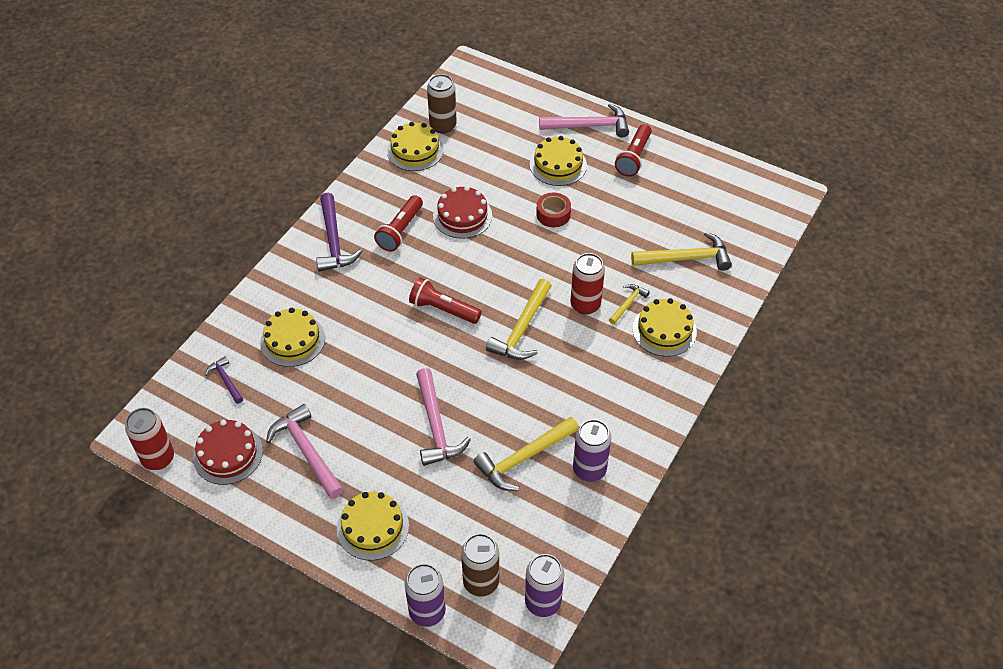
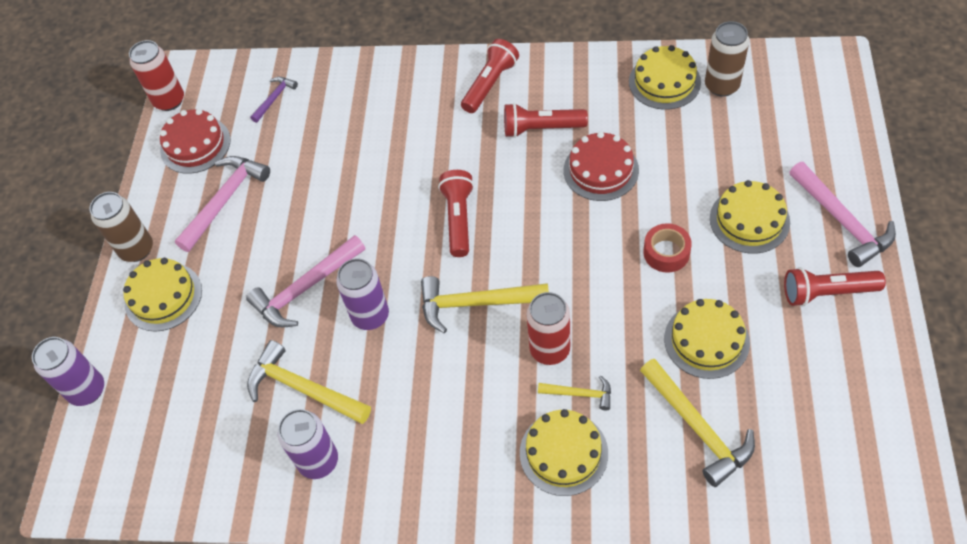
camera: 70 degrees right, 5 degrees up
(292, 340) = (347, 120): yellow cake -> yellow cake (706, 340)
(334, 241) = (490, 84): purple hammer -> red flashlight
(481, 582) = (136, 421): brown can -> brown can (137, 249)
(543, 602) = (133, 491): purple can -> purple can (370, 316)

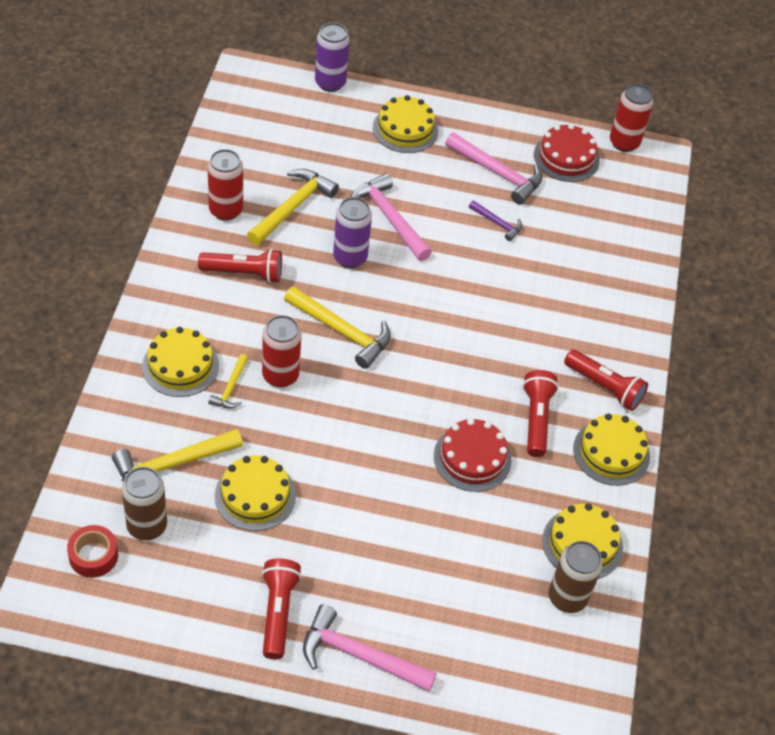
camera: 85 degrees right, 5 degrees down
(137, 249) = (457, 115): brown can -> brown can (147, 526)
(274, 98) = (614, 216): purple hammer -> purple hammer (497, 223)
(318, 461) = (226, 210): purple can -> red can
(459, 219) = (438, 334): red flashlight -> red flashlight (244, 273)
(476, 304) = (342, 331): yellow hammer -> yellow hammer turned 120 degrees clockwise
(666, 252) = (359, 488): red tape -> red tape (93, 556)
(749, 220) = (380, 570): yellow cake -> yellow cake (611, 452)
(842, 221) = (359, 656): pink hammer -> pink hammer turned 45 degrees clockwise

